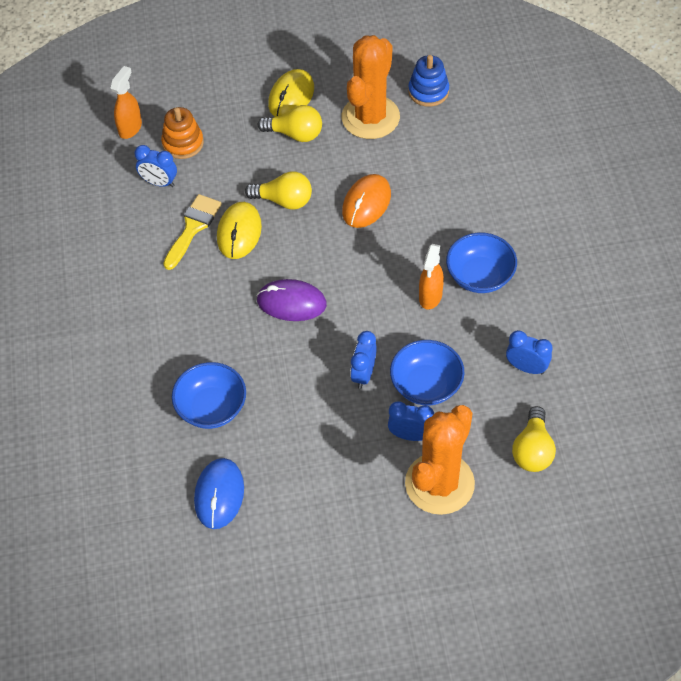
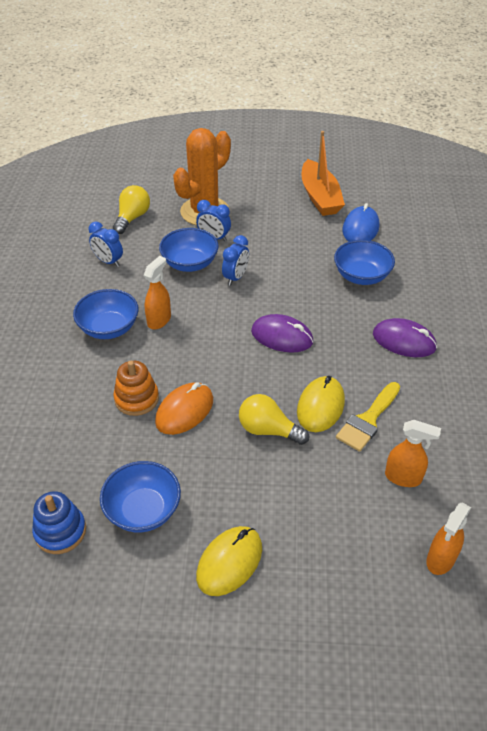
camera: 170 degrees left, 10 degrees down
(159, 182) = (403, 477): blue clock -> orange spray bottle
(159, 323) = (404, 341): none -> purple mouse
(183, 143) = (374, 523): orange stacking toy -> orange stacking toy (136, 399)
(284, 551) = (320, 197): none -> orange boat
(295, 134) = (238, 507): yellow light bulb -> none
(370, 117) = (143, 510): orange cactus -> blue bowl

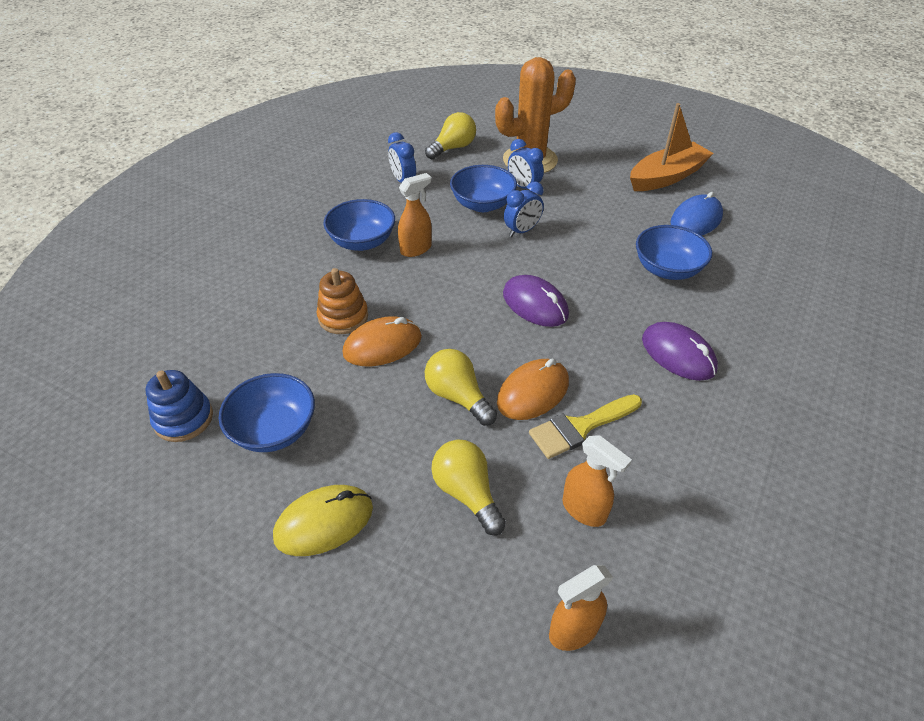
camera: 25 degrees right, 0 degrees up
(318, 498) = (467, 493): none -> yellow light bulb
(320, 197) = (666, 177): orange boat -> orange boat turned 135 degrees counterclockwise
(320, 406) = (533, 392): yellow mouse -> orange mouse

